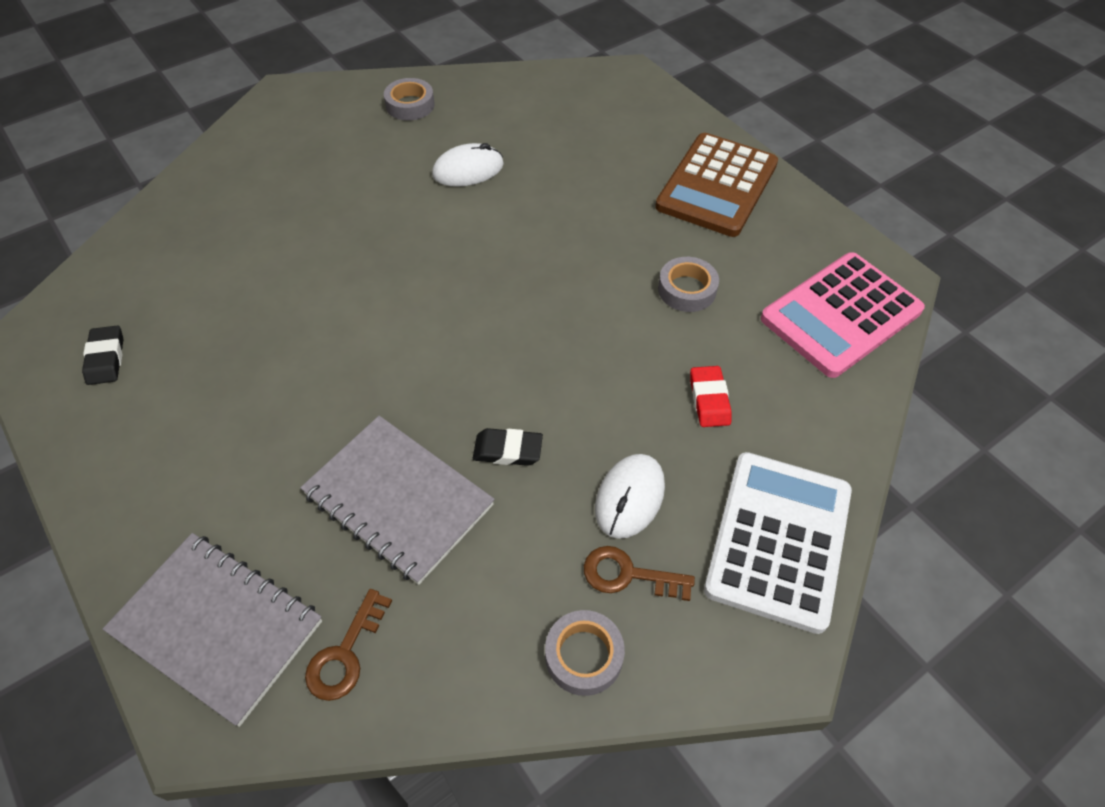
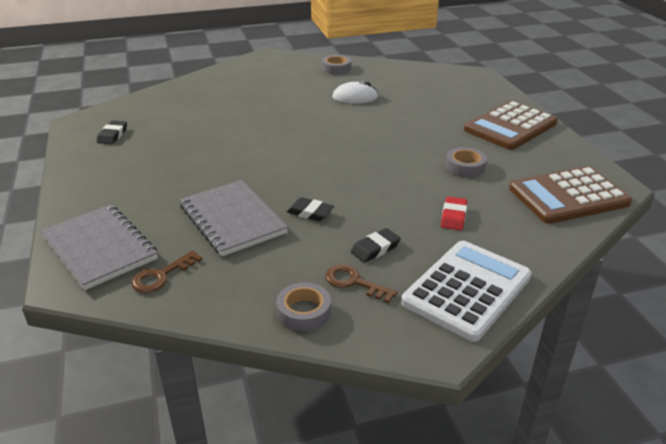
camera: 20 degrees right, 20 degrees down
(629, 497) = (375, 248): white mouse -> black eraser
(841, 315) = (568, 196): pink calculator -> brown calculator

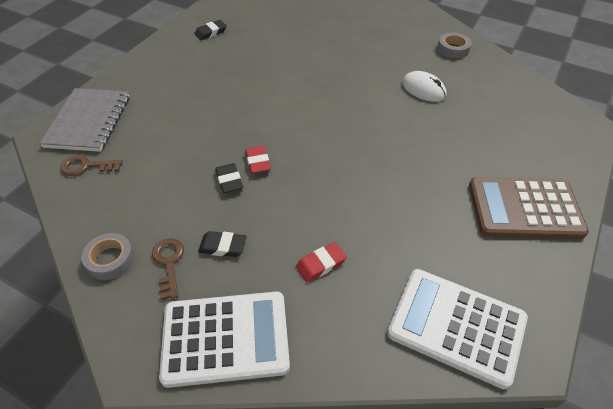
camera: 45 degrees right, 15 degrees up
(232, 219) = (178, 151): grey notebook -> none
(312, 191) = (258, 162): none -> red eraser
(465, 167) = (408, 222): grey tape -> none
(568, 196) = (456, 326): brown calculator -> white calculator

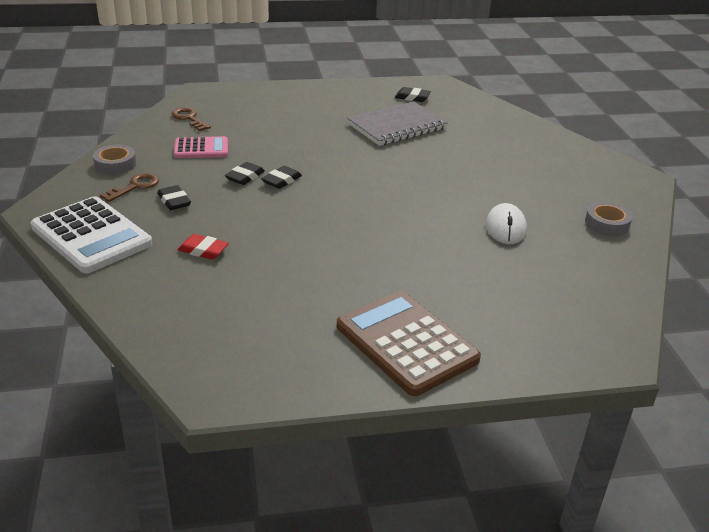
camera: 50 degrees right, 15 degrees down
(89, 121) = (234, 99): grey notebook -> grey notebook (397, 126)
(151, 185) = (201, 148): none -> pink calculator
(258, 162) = (281, 180): red eraser -> black eraser
(456, 326) = (207, 342): white calculator -> none

